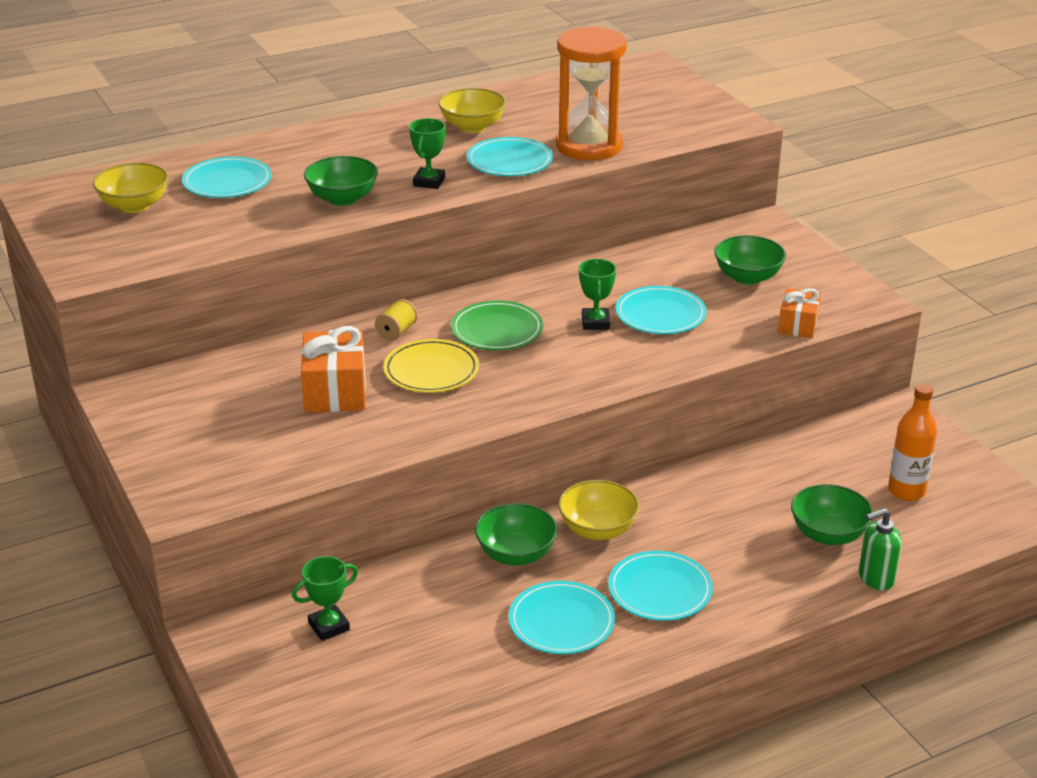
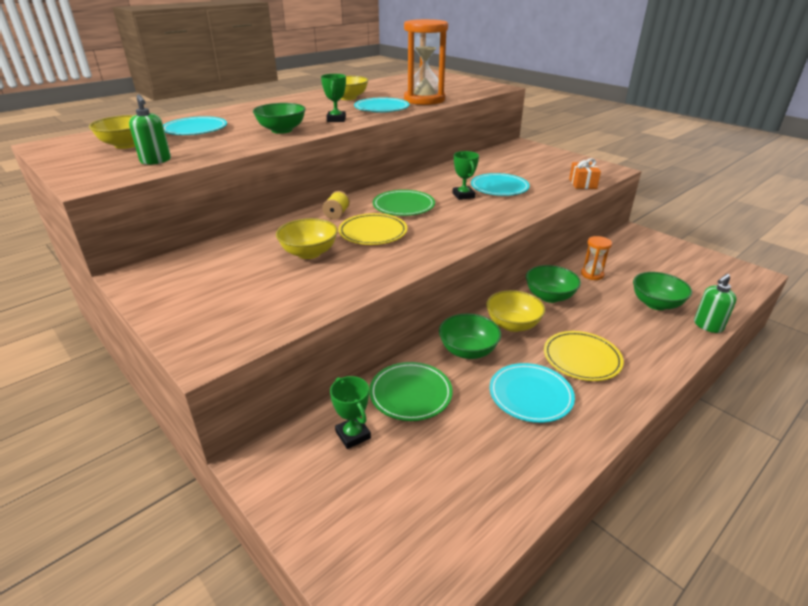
camera: 15 degrees left, 0 degrees up
(166, 243) = (156, 161): none -> green soap dispenser
(329, 626) = (353, 435): green trophy -> green trophy turned 75 degrees counterclockwise
(335, 391) = (309, 253): orange gift -> yellow bowl
(416, 594) = (410, 394): none -> green plate
(660, 590) = (582, 358): turquoise plate -> yellow plate
(747, 277) = (533, 166): green bowl -> green bowl (549, 296)
(769, 473) = (592, 274): none -> orange hourglass
(906, 491) = (677, 272): orange bottle -> none

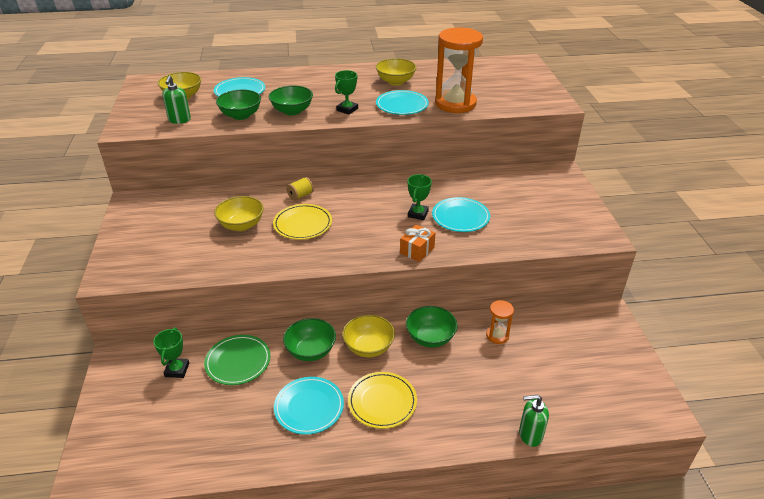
camera: 35 degrees right, 5 degrees up
(403, 206) = (357, 207): green plate -> none
(582, 184) = (545, 243): orange gift -> orange gift (417, 250)
(656, 304) = (514, 391): green bowl -> green bowl (241, 115)

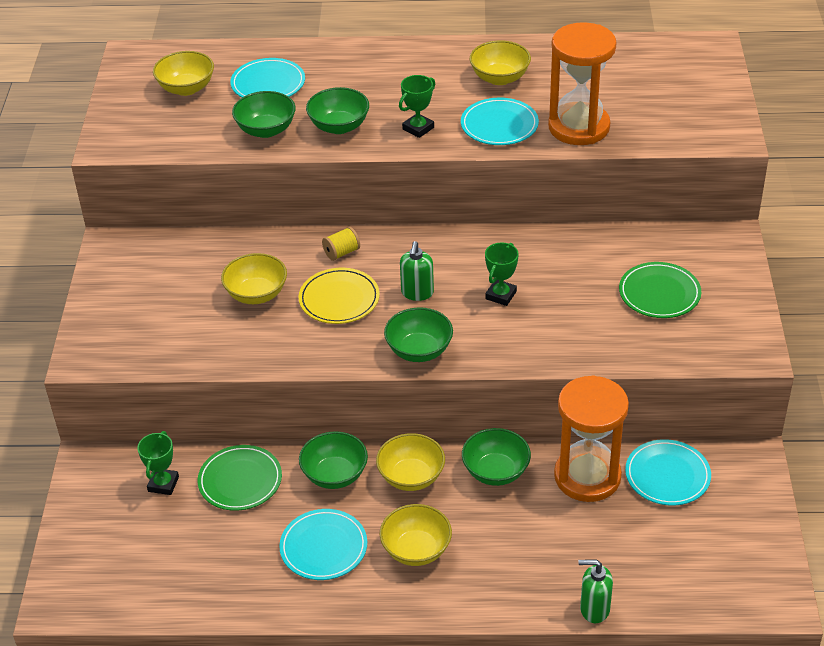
camera: 10 degrees right, 5 degrees up
(179, 120) = (181, 133): green soap dispenser -> green soap dispenser (417, 293)
(367, 253) = (419, 350): none -> green bowl
(382, 402) = (416, 550): yellow plate -> yellow bowl
(417, 250) = (487, 352): orange gift -> none
(460, 217) = (560, 305): turquoise plate -> turquoise plate (667, 475)
(497, 335) = (587, 476): orange hourglass -> orange hourglass, size x2.14
(526, 206) = (659, 293): none -> green plate

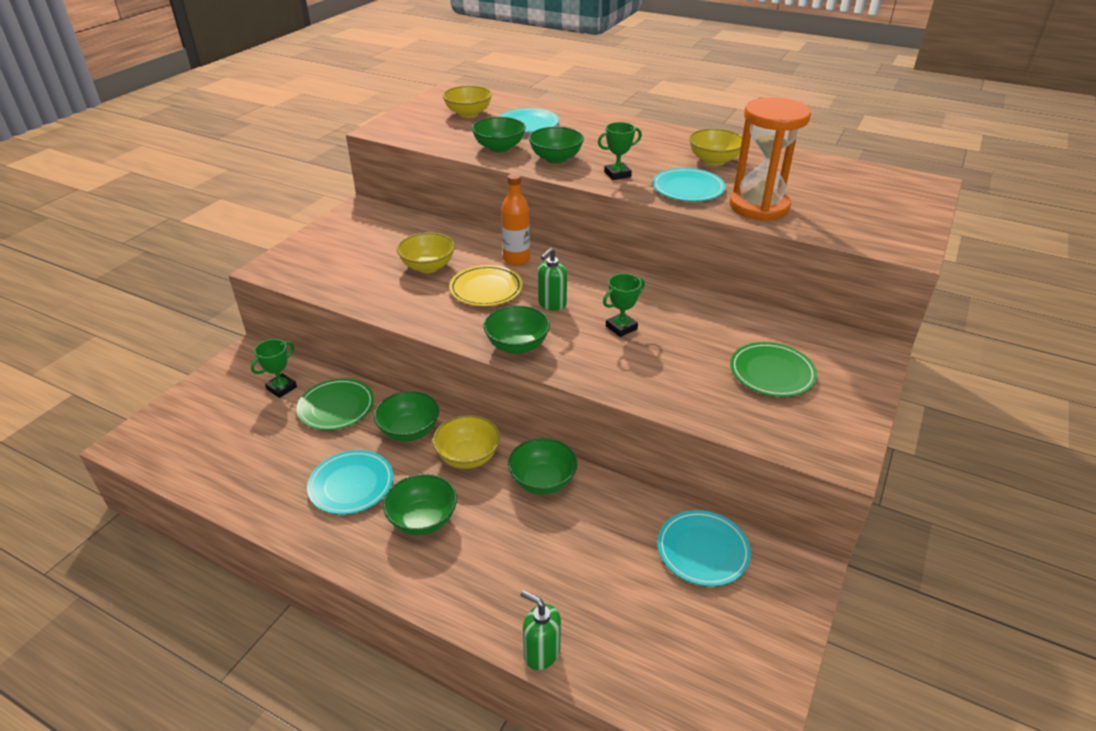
camera: 25 degrees right, 5 degrees down
(341, 252) = (516, 259): yellow spool -> orange bottle
(416, 550) = (423, 520): yellow bowl -> green bowl
(587, 476) = (623, 519): orange hourglass -> none

